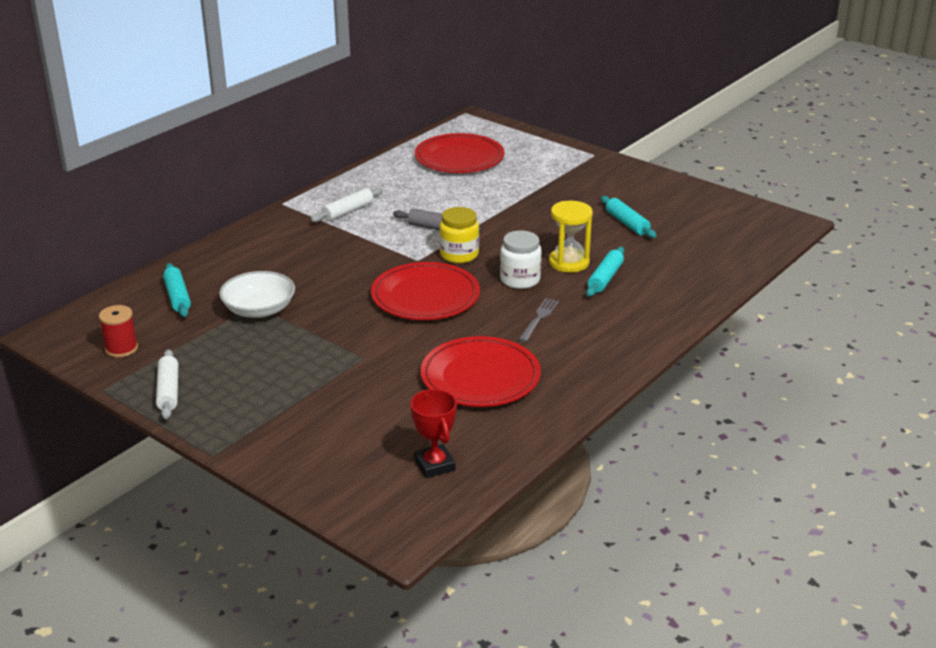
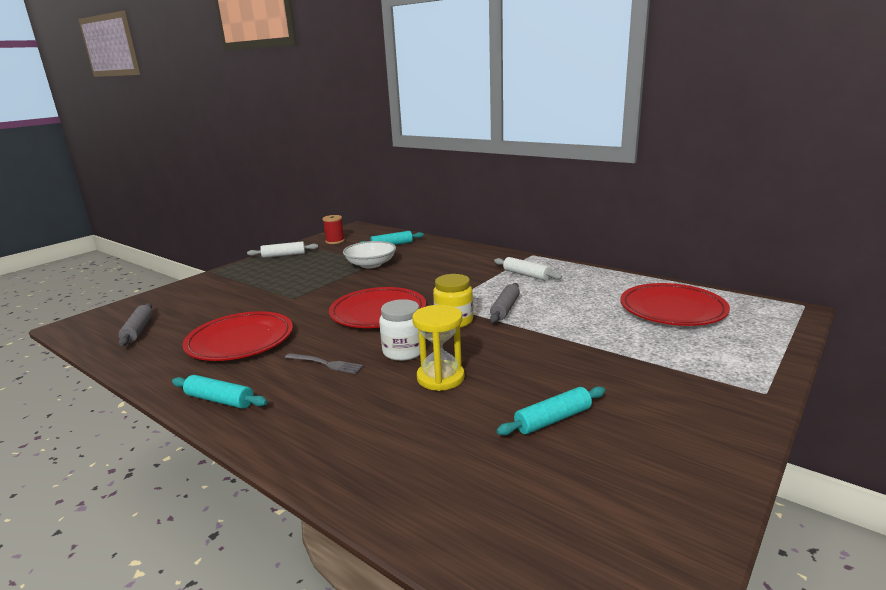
camera: 90 degrees right, 10 degrees down
(434, 465) = (138, 330): red trophy -> grey rolling pin
(605, 278) = (402, 402): turquoise rolling pin -> turquoise rolling pin (220, 400)

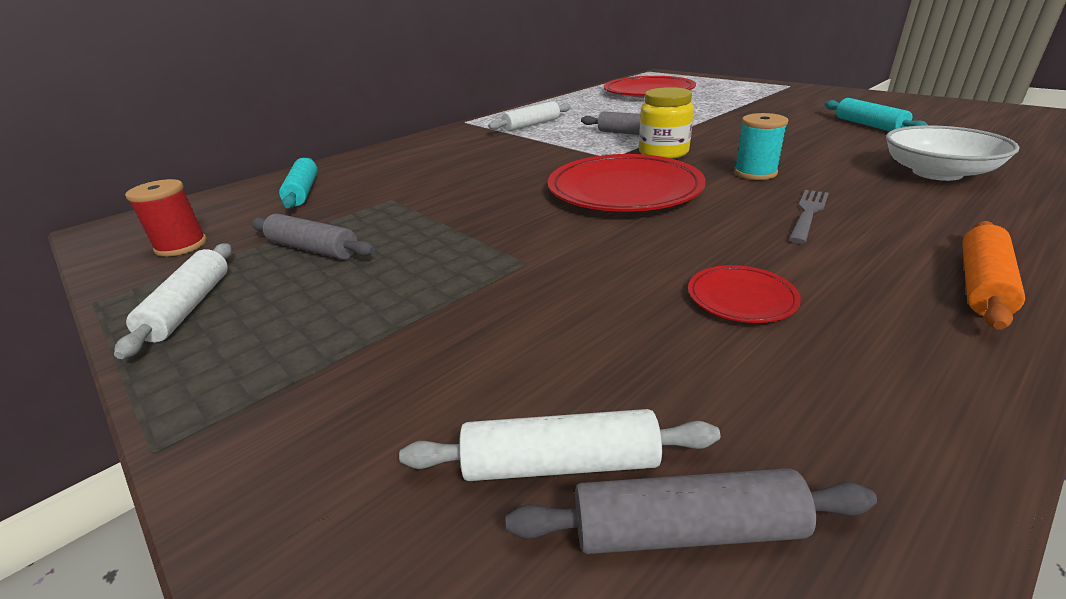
camera: 80 degrees left, 10 degrees up
(171, 315) = (560, 463): none -> white rolling pin
(220, 400) = (982, 284): turquoise rolling pin -> orange rolling pin
(240, 341) = (741, 298): red plate -> red plate, size x0.46
(323, 261) = (313, 249): none -> grey rolling pin
(371, 264) = (395, 204): white bowl -> white bowl (937, 173)
(403, 351) = (755, 173): white jar -> turquoise spool
(440, 378) = (816, 157): yellow hourglass -> none

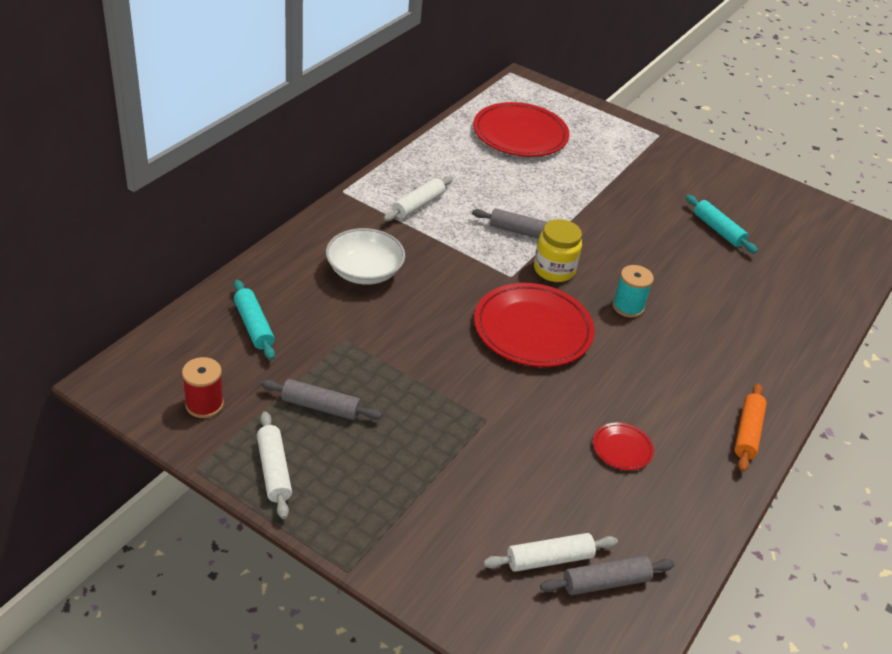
camera: 20 degrees left, 10 degrees up
(808, 213) = (662, 362): grey fork -> none
(937, 173) = (751, 311): white bowl -> white bowl (364, 271)

